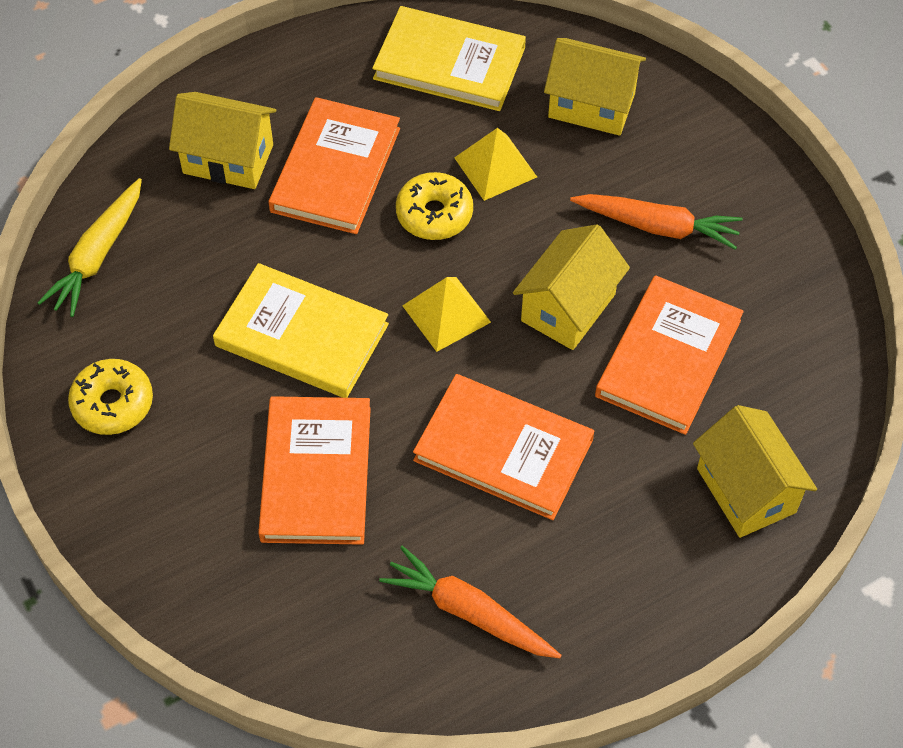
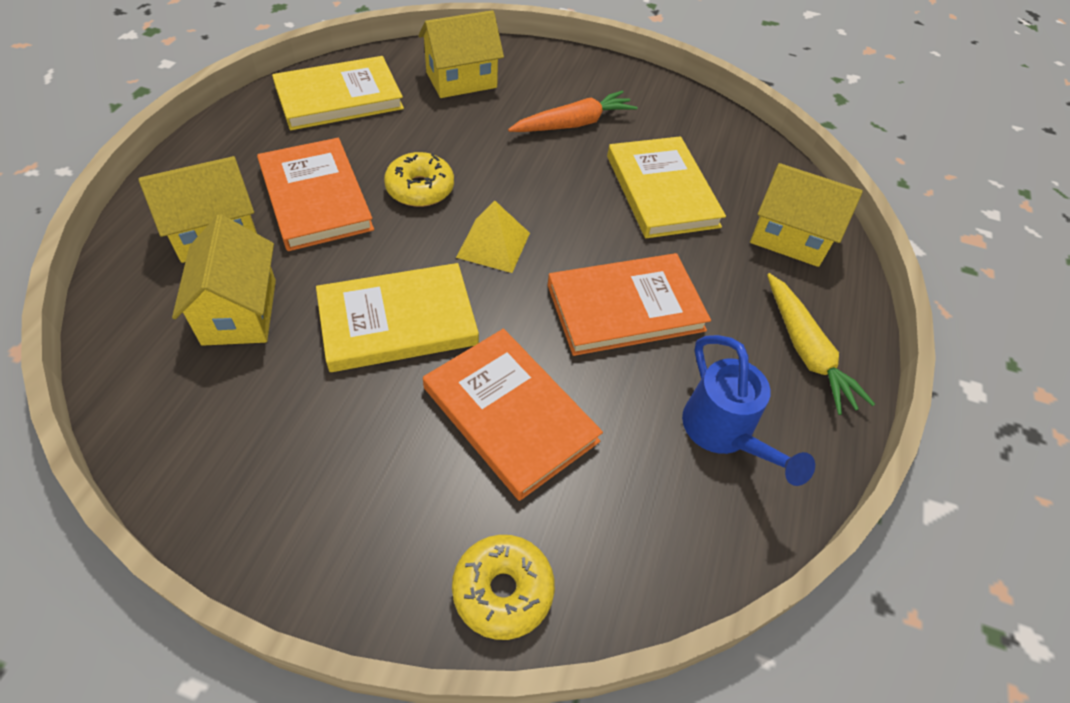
camera: 45 degrees left, 5 degrees down
(97, 255) = (150, 366): yellow carrot -> yellow carrot (806, 350)
(113, 403) = (273, 479): yellow donut -> yellow donut (503, 590)
(469, 612) = (724, 434): orange carrot -> blue watering can
(495, 167) = (434, 141): yellow pyramid -> none
(568, 307) = (570, 196): yellow house -> yellow house (240, 312)
(668, 358) = (662, 191): orange book -> yellow book

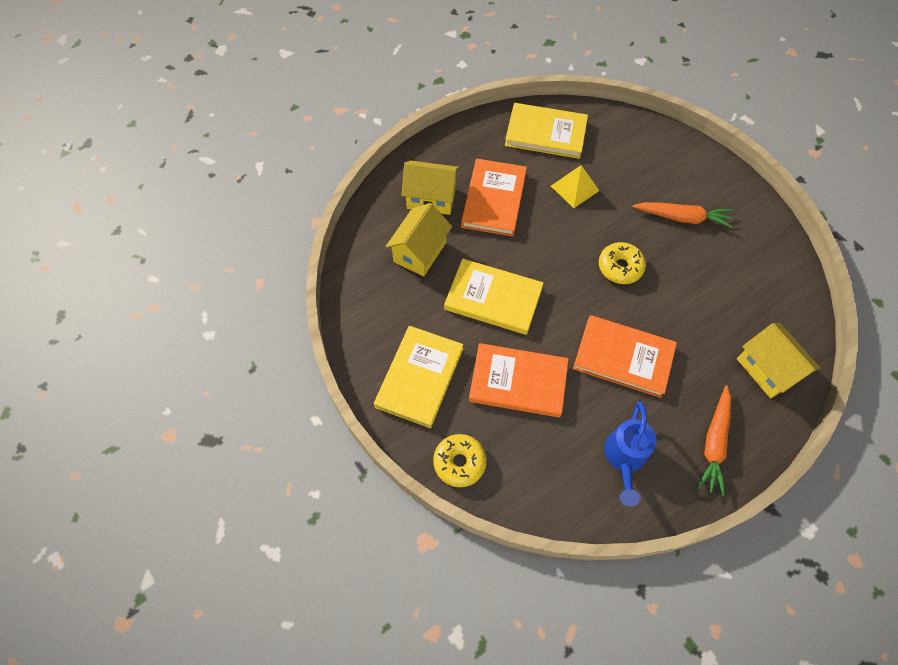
camera: 40 degrees right, 10 degrees up
(420, 189) = (555, 221): yellow donut -> yellow donut (620, 267)
(461, 80) = (630, 151): yellow house -> none
(493, 245) = (574, 279): yellow pyramid -> yellow pyramid (574, 188)
(510, 414) = (518, 382): orange book -> orange book turned 75 degrees counterclockwise
(662, 191) = (705, 294): yellow book -> yellow book (419, 377)
(806, 350) = (714, 443): yellow carrot -> orange carrot

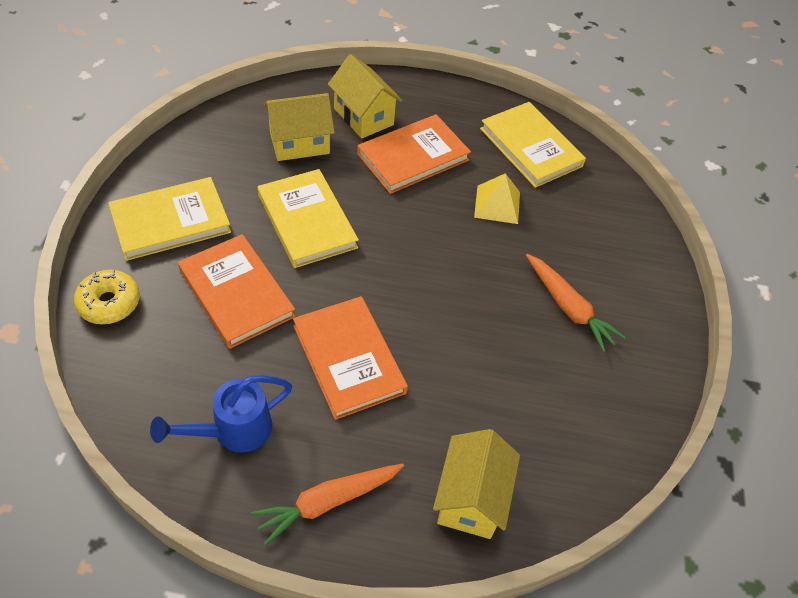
camera: 40 degrees right, 10 degrees down
(620, 267) = (449, 293): yellow donut -> none

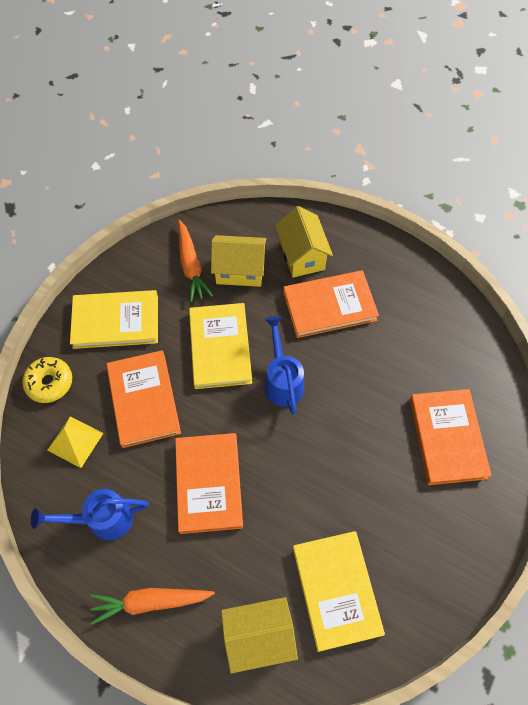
camera: 25 degrees right, 10 degrees up
(391, 237) = (282, 380): none -> blue watering can
(471, 498) = (259, 636): yellow house -> yellow house turned 45 degrees clockwise
(497, 204) = (385, 371): yellow pyramid -> yellow pyramid (75, 441)
(530, 147) = (437, 320): yellow book -> yellow book (336, 590)
(568, 307) = (408, 489): orange carrot -> orange carrot (191, 265)
(587, 250) = (447, 437): none -> orange book

